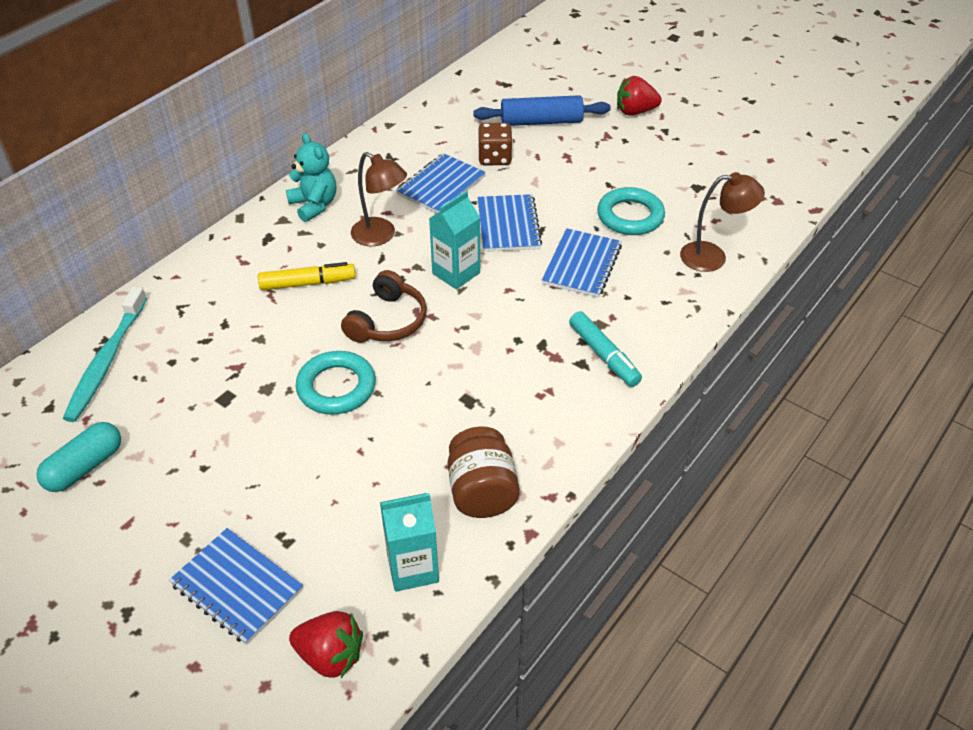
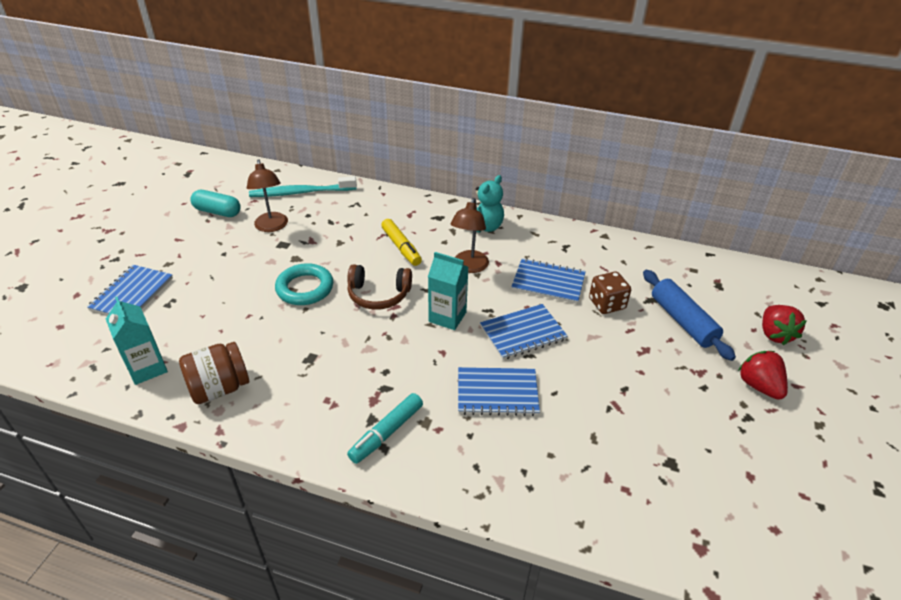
camera: 70 degrees right, 5 degrees down
(330, 656) = (78, 348): red strawberry -> red strawberry (774, 334)
(630, 216) = (586, 415): turquoise ring -> none
(713, 257) = (564, 497): brown lamp -> brown lamp (272, 227)

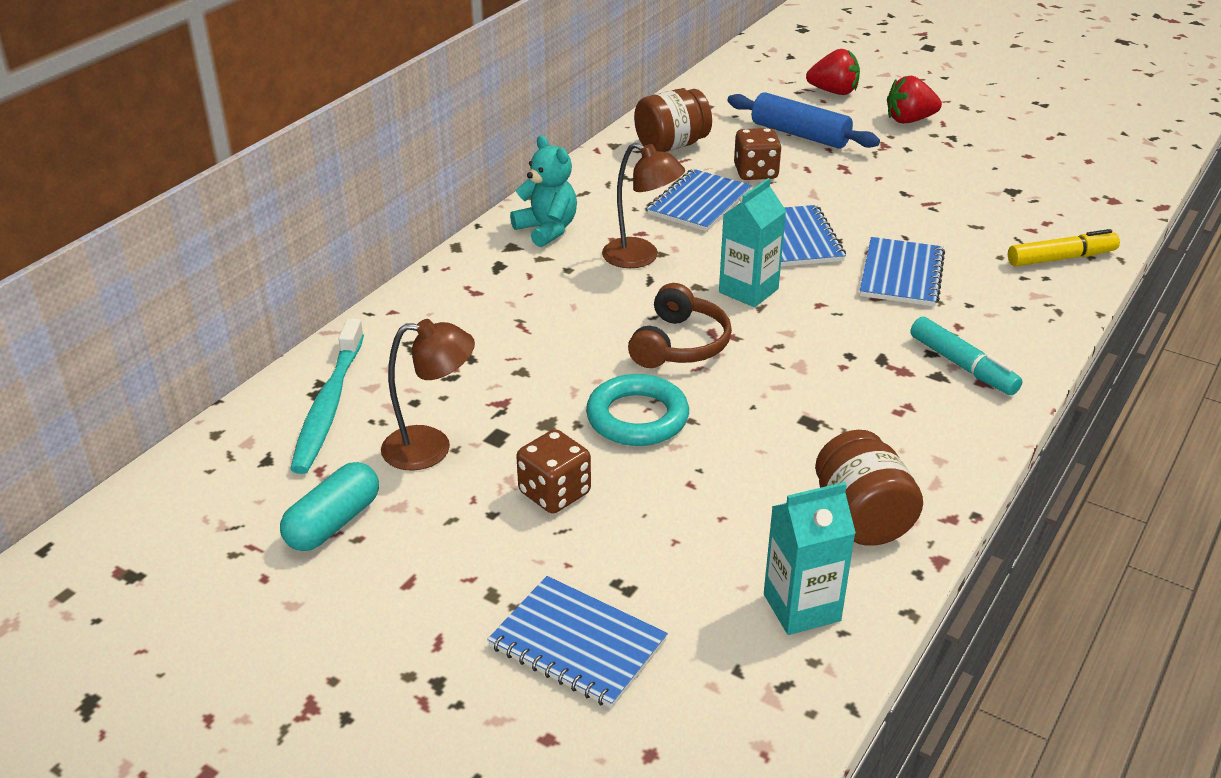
camera: 75 degrees left, 5 degrees down
(239, 270) = (554, 493): none -> brown dice
(401, 247) = (564, 310): yellow marker -> yellow marker (1061, 258)
(620, 260) = (671, 145): none -> brown jar
(682, 321) = (800, 135): blue rolling pin -> blue rolling pin turned 45 degrees clockwise

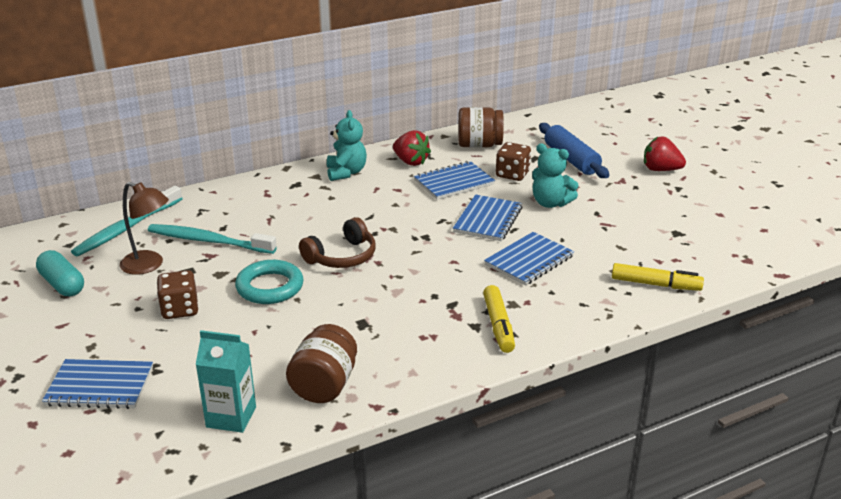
camera: 30 degrees right, 5 degrees down
(333, 523) = (62, 284): turquoise capsule -> turquoise capsule turned 75 degrees clockwise
(474, 384) = (208, 241): none -> turquoise toothbrush
(577, 644) = (100, 386): blue notebook -> blue notebook turned 60 degrees counterclockwise
(641, 257) = (380, 203): brown lamp -> none
(748, 290) = (420, 240): turquoise carton -> none
(833, 92) = (629, 139): red strawberry -> red strawberry (410, 162)
(841, 196) = (550, 203): none -> turquoise teddy bear
(962, 365) = (498, 325): turquoise marker -> yellow marker

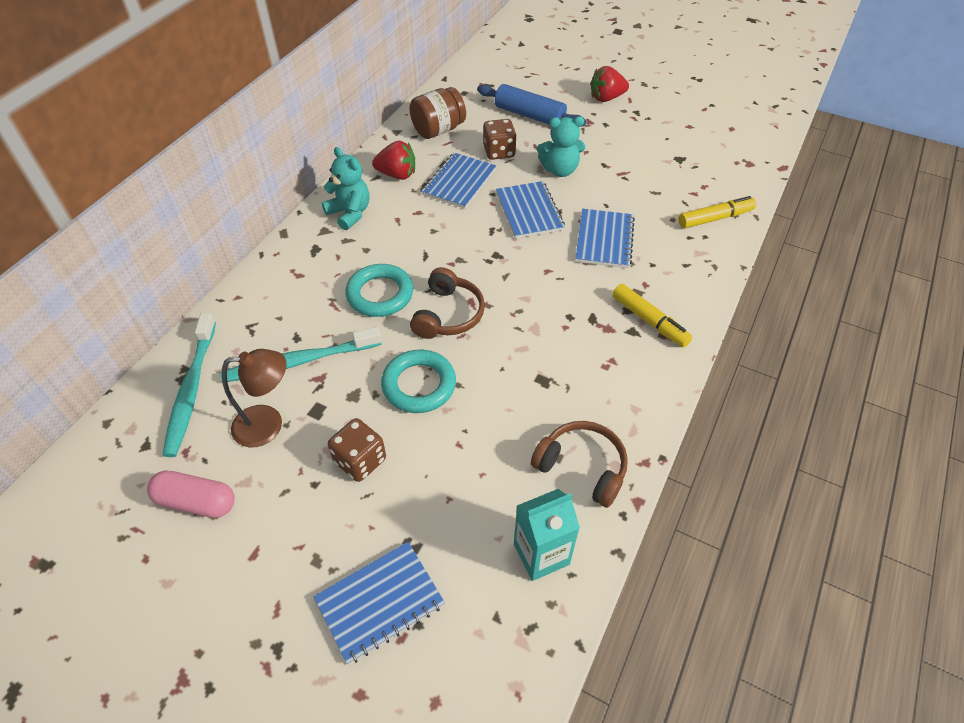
camera: 35 degrees left, 20 degrees up
(62, 284) = (196, 501): turquoise capsule -> pink capsule
(308, 226) = (380, 294): none -> turquoise ring
(324, 385) = (582, 467): brown jar -> brown headphones

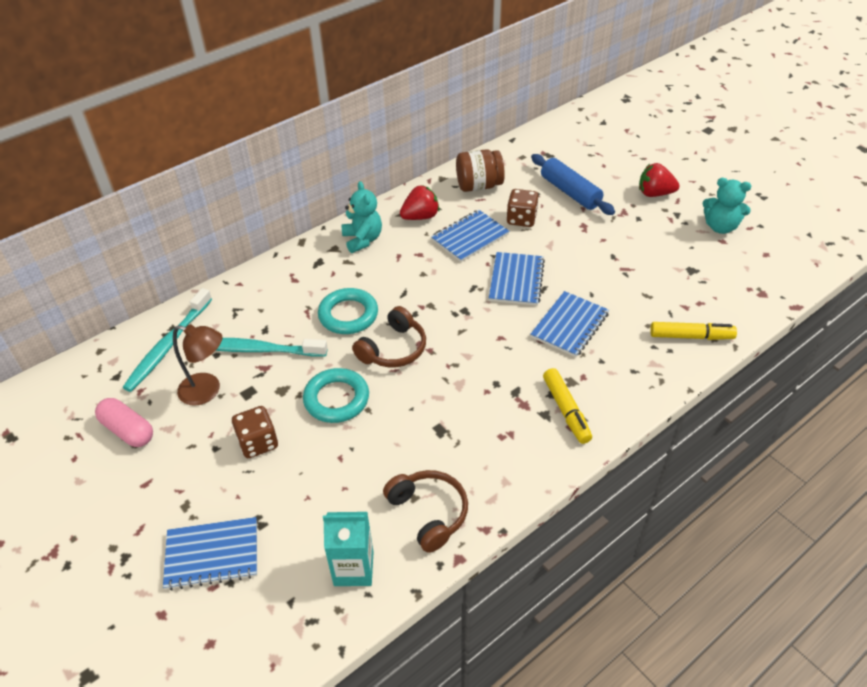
camera: 25 degrees right, 5 degrees down
(397, 175) = (420, 217): red strawberry -> red strawberry turned 60 degrees counterclockwise
(560, 170) = (567, 250): turquoise teddy bear -> turquoise teddy bear (720, 227)

